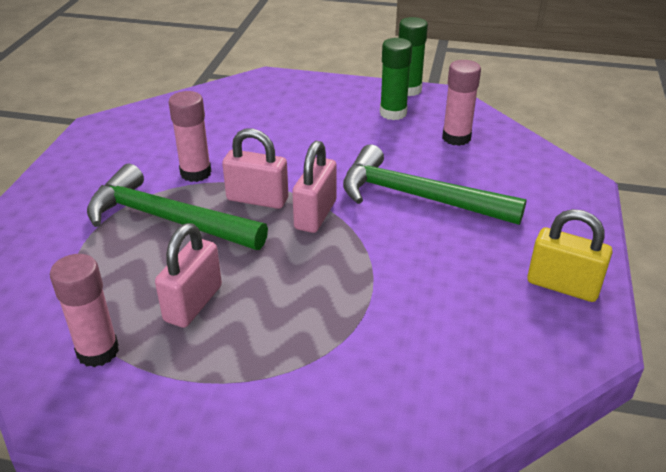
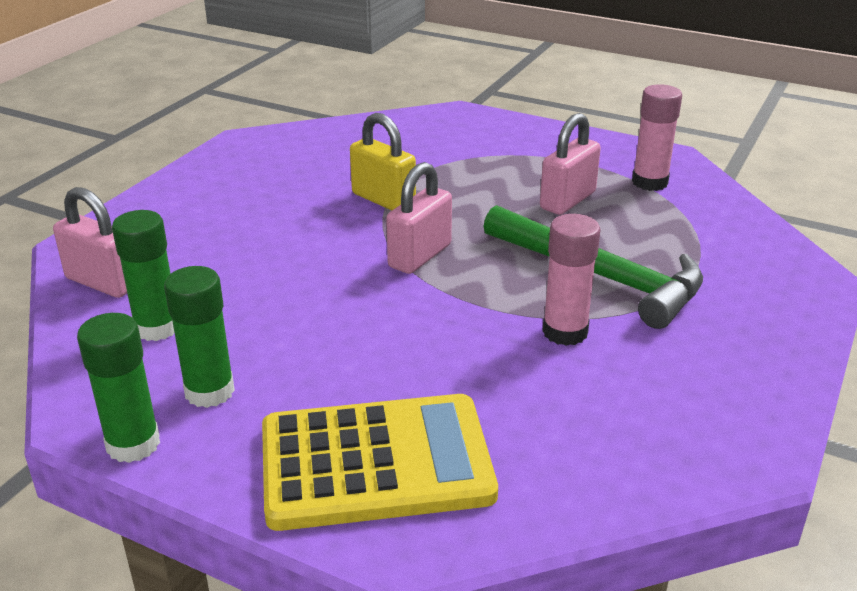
camera: 165 degrees left, 5 degrees down
(257, 199) = (485, 283): pink padlock -> pink padlock (102, 282)
(288, 98) = (376, 463): none -> yellow calculator
(418, 197) = (286, 257): green hammer -> none
(456, 138) = (157, 327): pink glue stick -> green glue stick
(562, 286) = (225, 169): yellow padlock -> yellow padlock (383, 200)

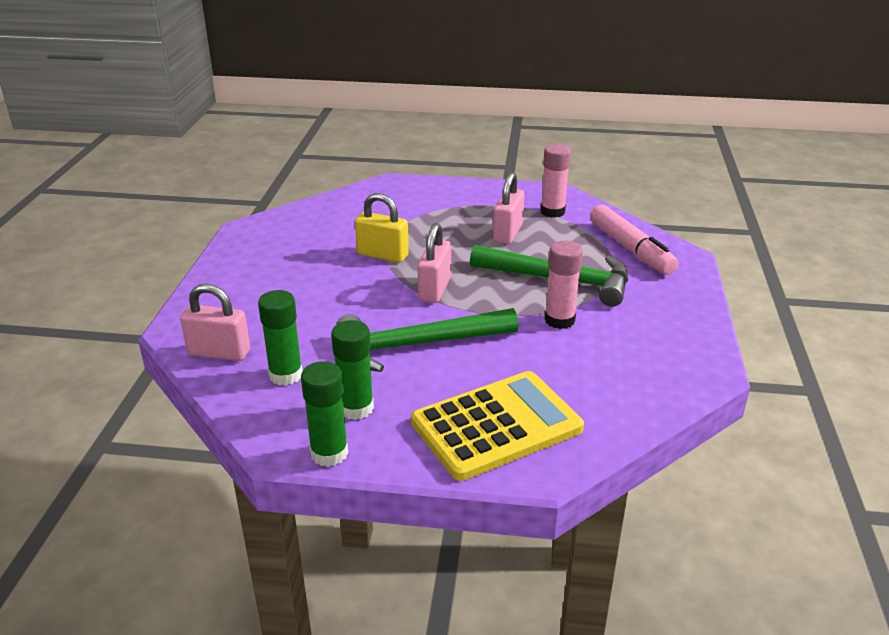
camera: 20 degrees left, 0 degrees up
(346, 324) = (417, 345): none -> green hammer
(734, 252) = (631, 249): none -> pink marker

